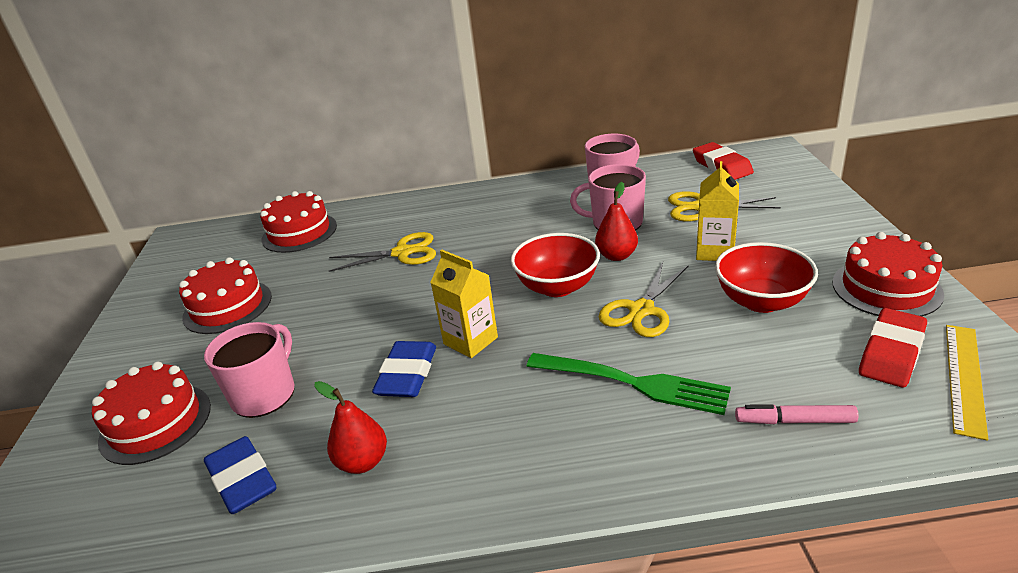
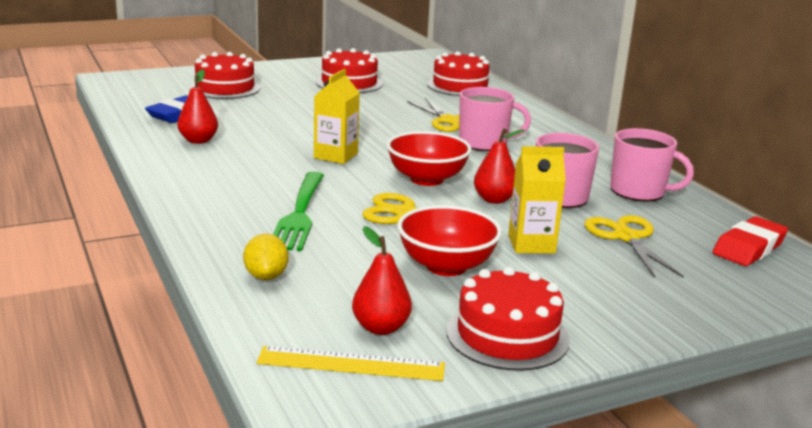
camera: 65 degrees right, 10 degrees down
(265, 394) = (258, 107): pink mug -> pink mug (484, 143)
(407, 374) = (288, 141): blue eraser -> none
(794, 421) = (266, 276): pink marker -> yellow lemon
(891, 353) = (381, 328): red eraser -> red pear

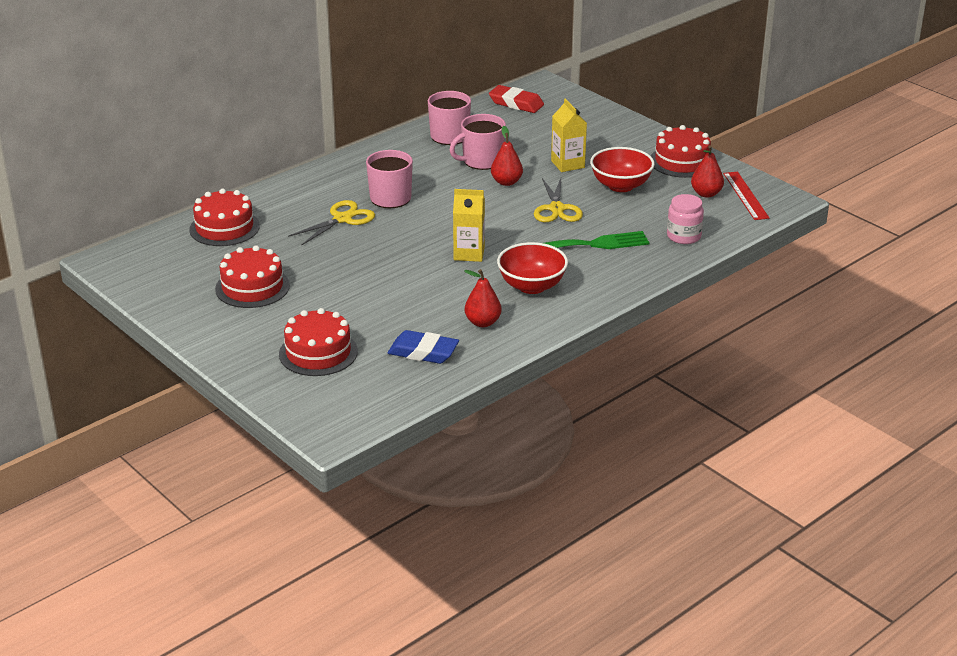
camera: 105 degrees left, 10 degrees up
(266, 276) = (683, 236): yellow lemon -> pink jar
(351, 363) = (745, 195): yellow ruler -> red ruler
(426, 179) = (488, 210): red bowl -> red bowl (532, 286)
(626, 237) = (531, 137): yellow scissors -> none

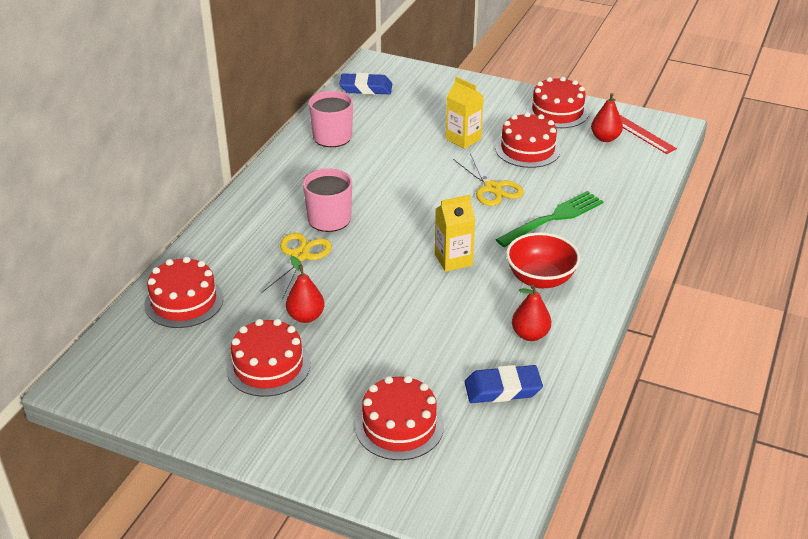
camera: 25 degrees left, 5 degrees up
(481, 161) = (383, 155): pink mug -> none
(506, 182) = (424, 172): red pear -> red pear (306, 316)
(516, 103) = (366, 88): red eraser -> blue eraser
(621, 186) = (527, 149): red bowl -> red cake
(683, 236) = (624, 186): pink jar -> none

